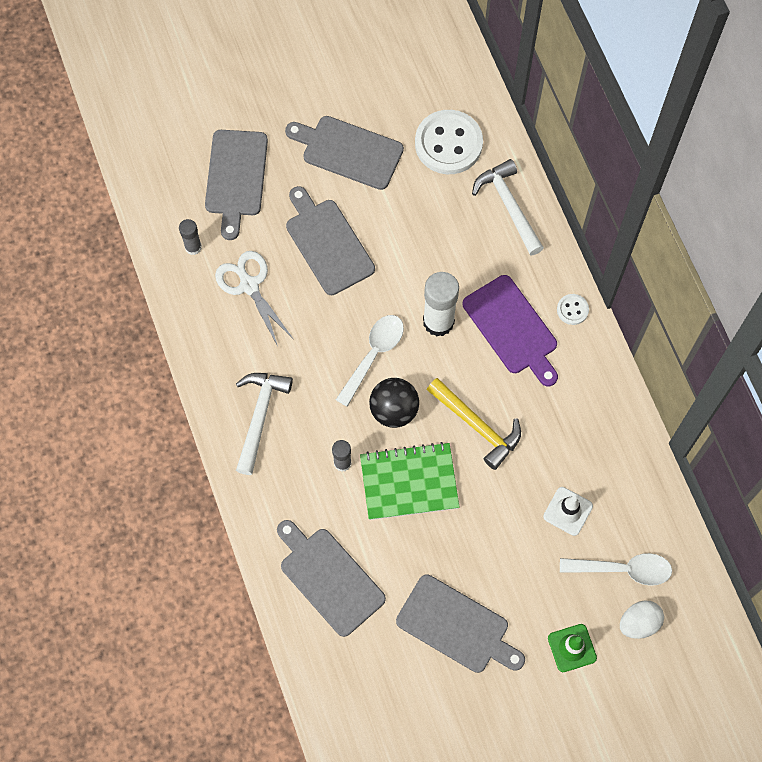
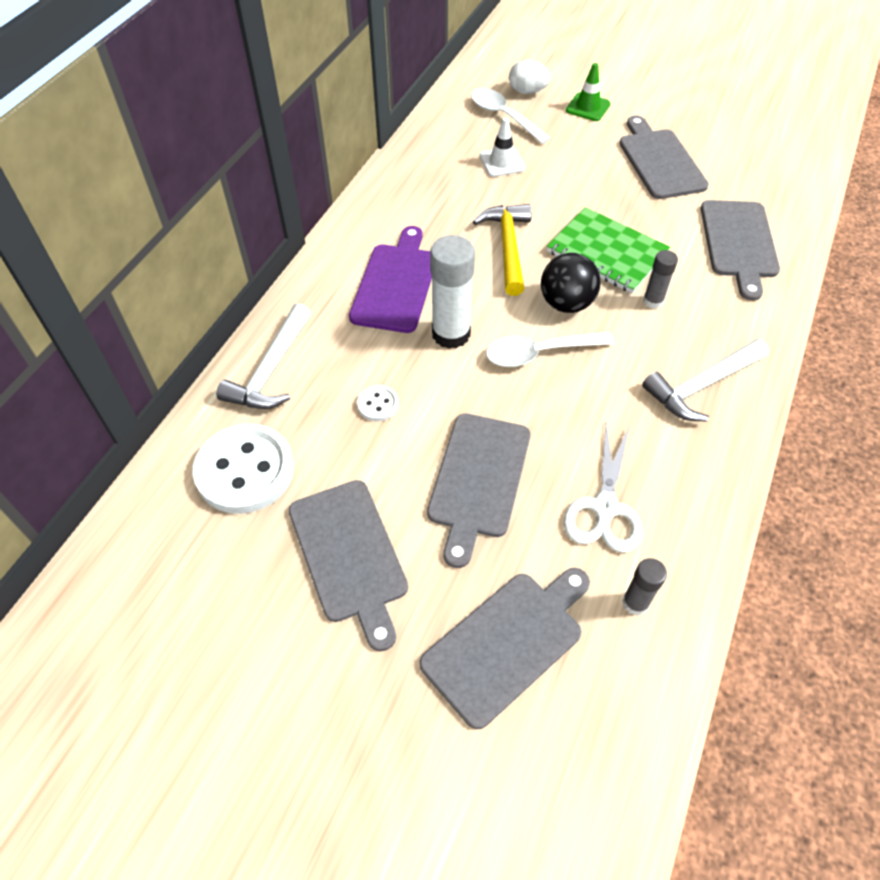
camera: 135 degrees left, 15 degrees down
(572, 310) = (332, 260): white button -> white button (378, 404)

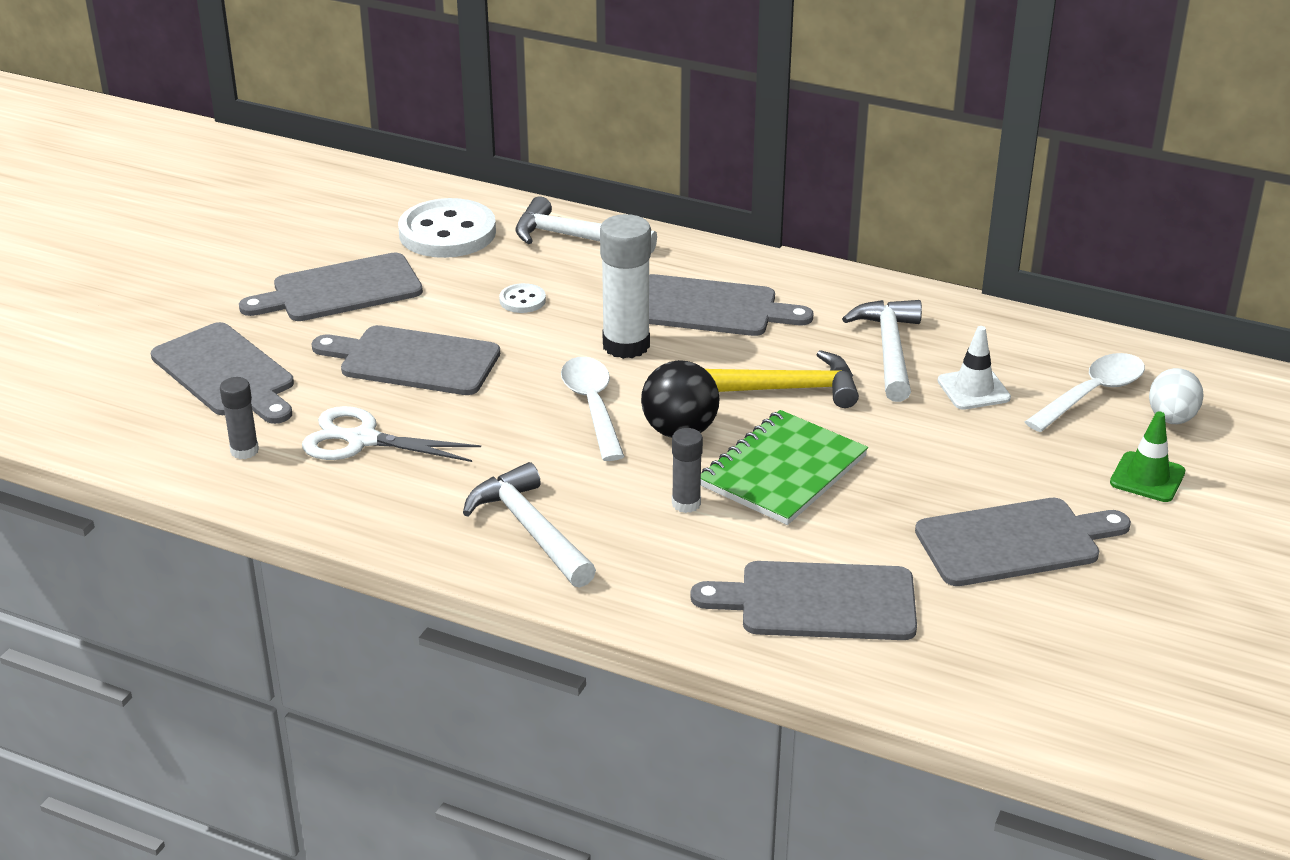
camera: 90 degrees right, 20 degrees down
(395, 284) = (710, 308): purple cutting board -> grey cutting board
(455, 195) = (889, 350): none -> white hammer

